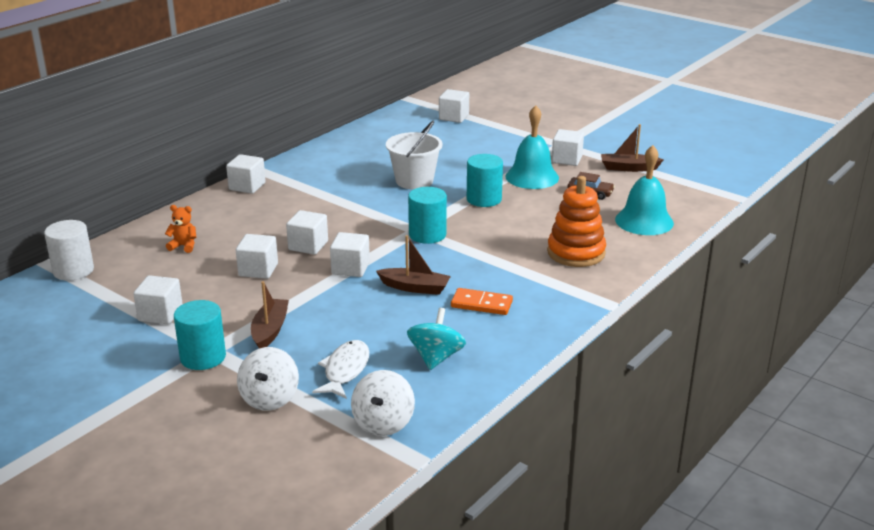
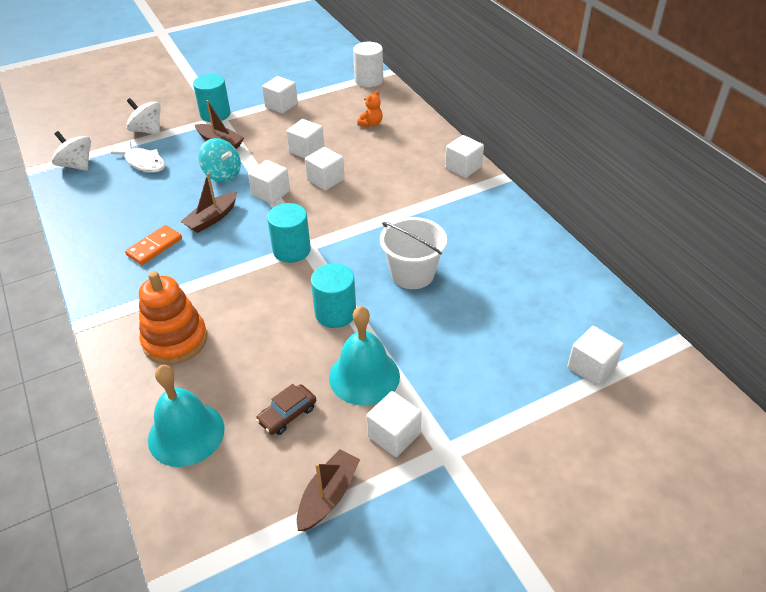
camera: 115 degrees right, 15 degrees up
(436, 357) = (115, 204): turquoise spinning top -> turquoise spinning top (222, 174)

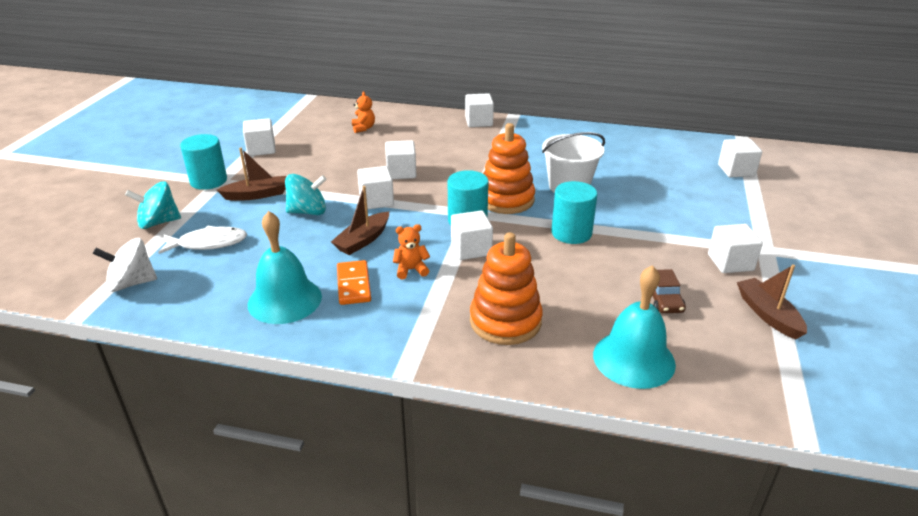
camera: 50 degrees left, 10 degrees down
(147, 130) = (158, 222): white spinning top -> turquoise spinning top
(197, 261) = (411, 270): none -> orange teddy bear
(212, 219) = (363, 240): brown boat -> brown boat turned 45 degrees clockwise
(306, 150) = (347, 164): white cube -> white cube (471, 249)
(348, 252) = (506, 199): none -> orange stacking toy
(364, 376) = (656, 249): turquoise bell -> turquoise bell (285, 300)
(368, 80) = (304, 106): white cylinder -> none

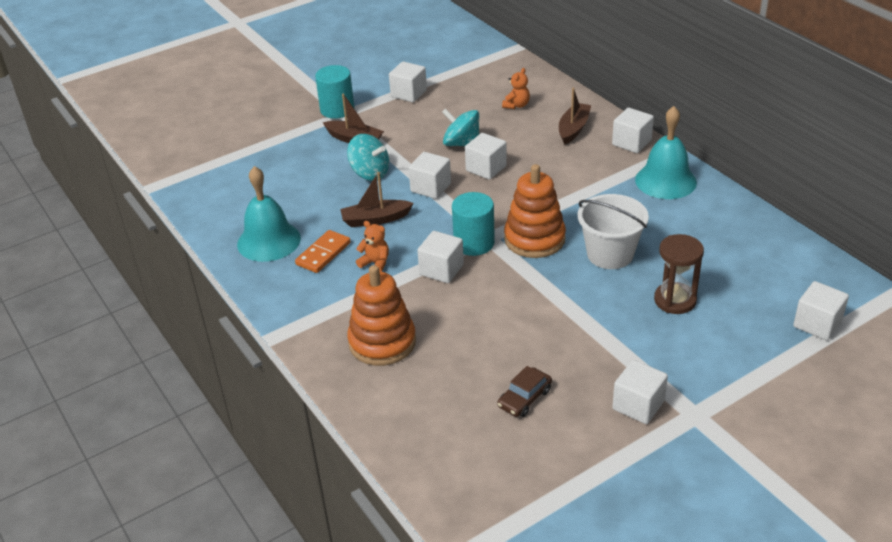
camera: 45 degrees right, 5 degrees up
(132, 283) = (201, 178): white spinning top -> none
(158, 222) = (266, 134): turquoise spinning top -> turquoise spinning top (461, 144)
(208, 243) = (276, 168): white fish -> none
(571, 233) = (541, 300): turquoise cylinder -> none
(634, 359) = (427, 426): turquoise bell -> turquoise bell (665, 181)
(648, 194) = (675, 300): none -> brown hourglass
(768, 314) = (590, 465): brown boat -> brown boat (573, 129)

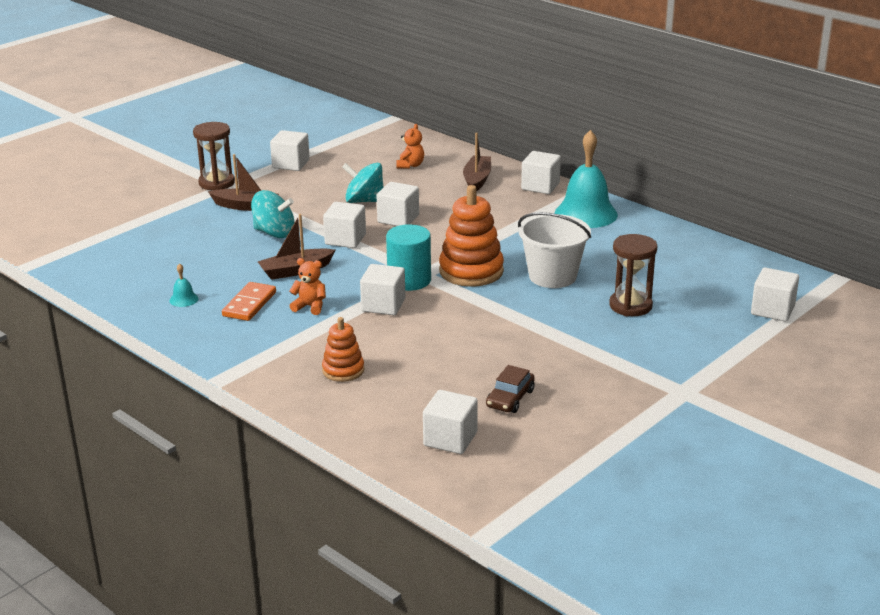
camera: 15 degrees left, 10 degrees down
(269, 241) = (183, 299): turquoise bell -> turquoise bell, size x0.41
(337, 109) = (216, 183): turquoise cylinder -> brown hourglass
(382, 342) = (343, 370): orange stacking toy -> orange stacking toy, size x0.58
(638, 405) = (625, 391): white cube -> white cube (450, 439)

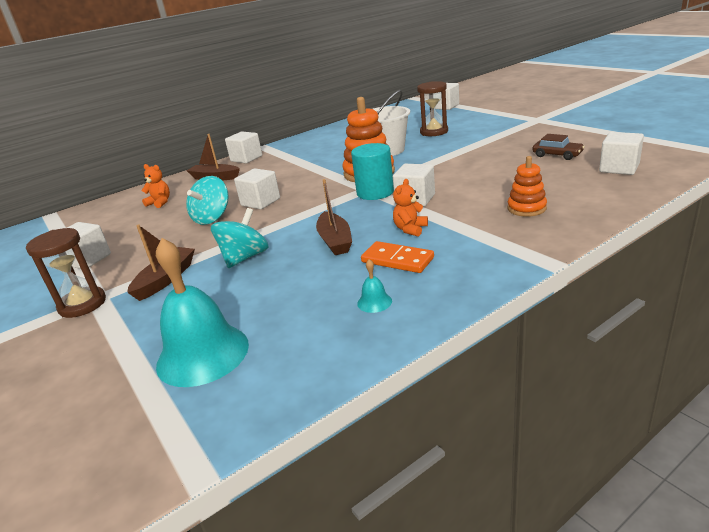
camera: 75 degrees left, 0 degrees up
(345, 239) = (284, 221): white cube -> none
(586, 213) = (300, 145): turquoise bell -> turquoise bell (203, 354)

